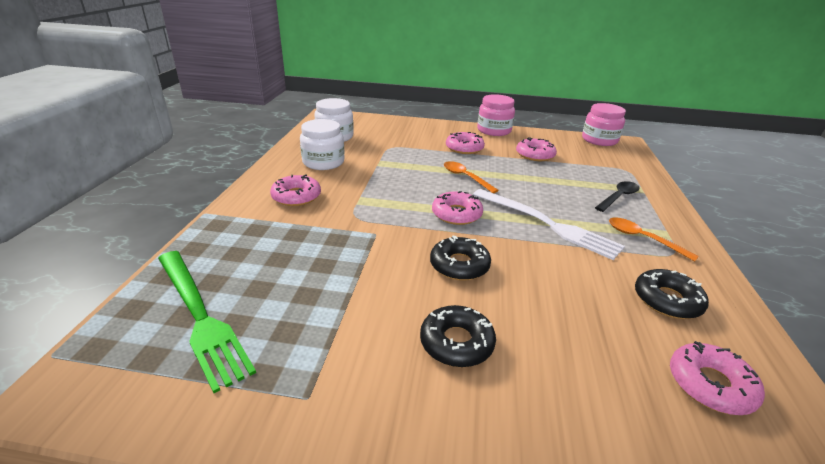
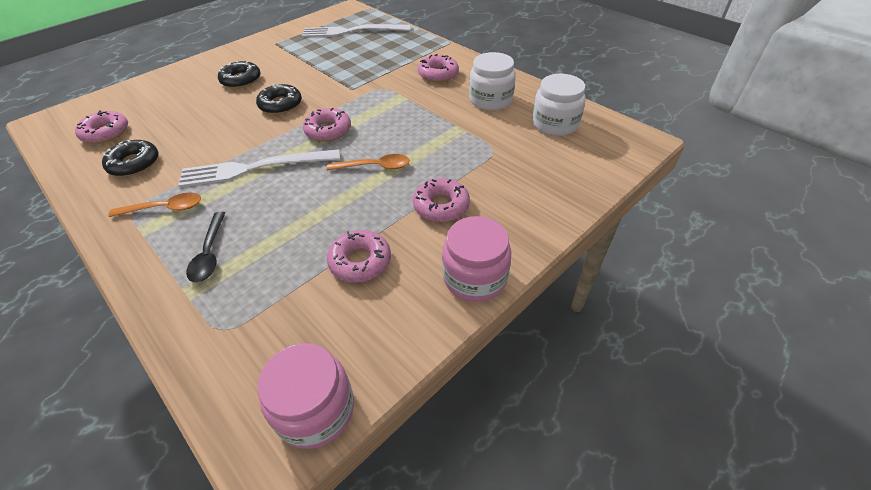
camera: 130 degrees right, 15 degrees up
(200, 316) = (352, 31): green fork -> white fork

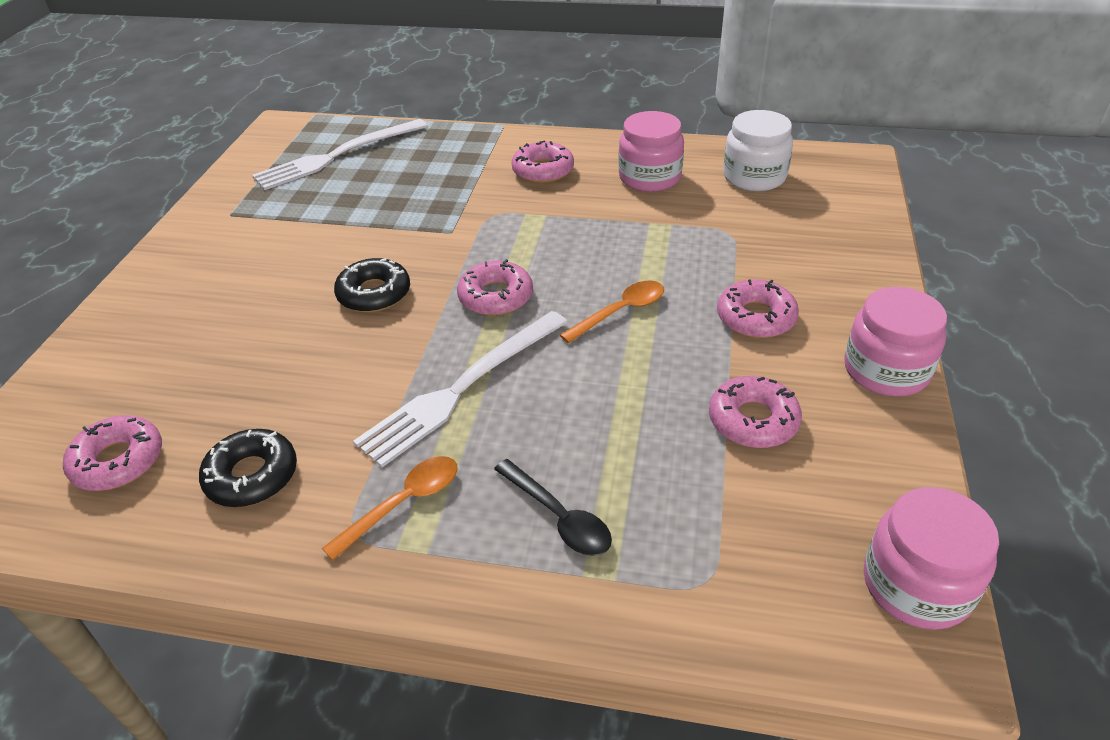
camera: 35 degrees left, 5 degrees down
(241, 80) = (253, 286): black donut -> none
(490, 100) = (649, 177): white jar -> pink jar

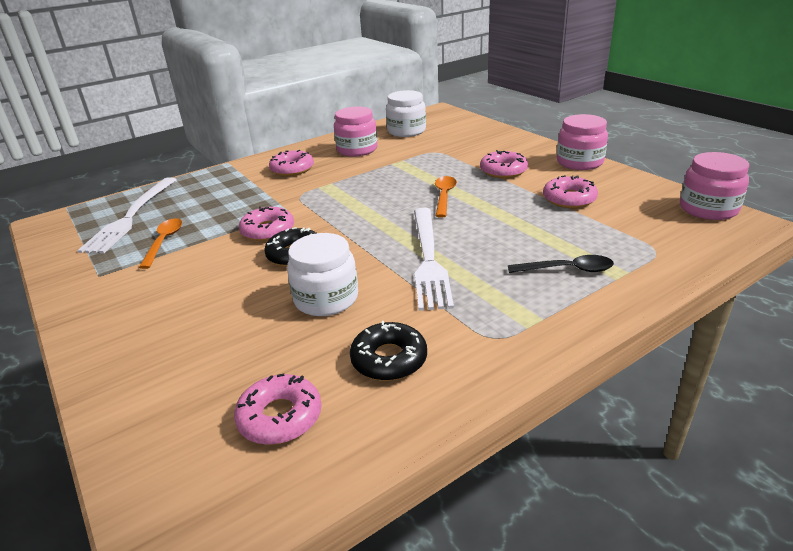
camera: 45 degrees left, 10 degrees down
(315, 367) = (326, 299): none -> white jar
(403, 503) = (494, 311): orange spoon -> orange spoon (164, 242)
(496, 296) = (371, 221): pink donut -> pink donut (268, 230)

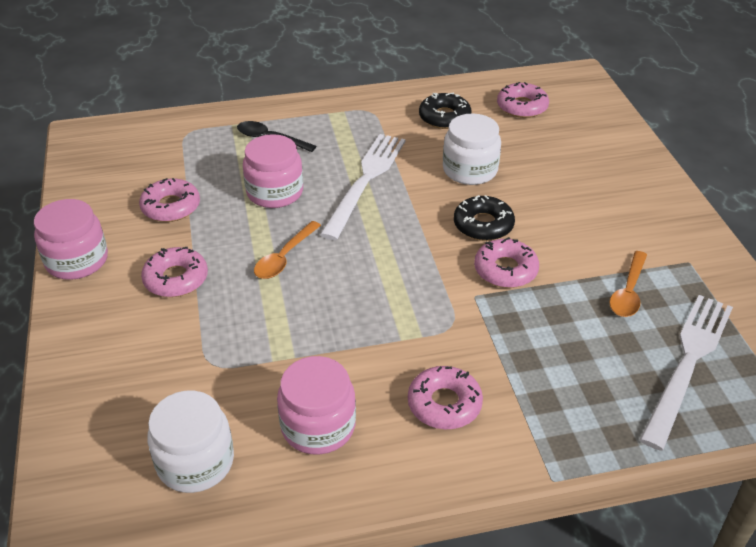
camera: 160 degrees left, 10 degrees up
(708, 209) = (82, 154): pink jar -> pink jar (275, 192)

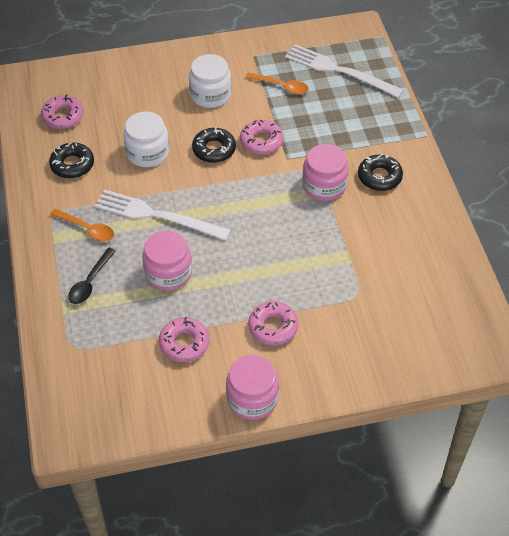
camera: 90 degrees left, 10 degrees up
(195, 462) = (436, 294): white jar -> white jar (210, 95)
(284, 257) = (248, 262): orange spoon -> orange spoon (87, 229)
(318, 426) = (402, 235): pink jar -> pink jar (324, 186)
(444, 404) = (379, 177): pink donut -> black donut

